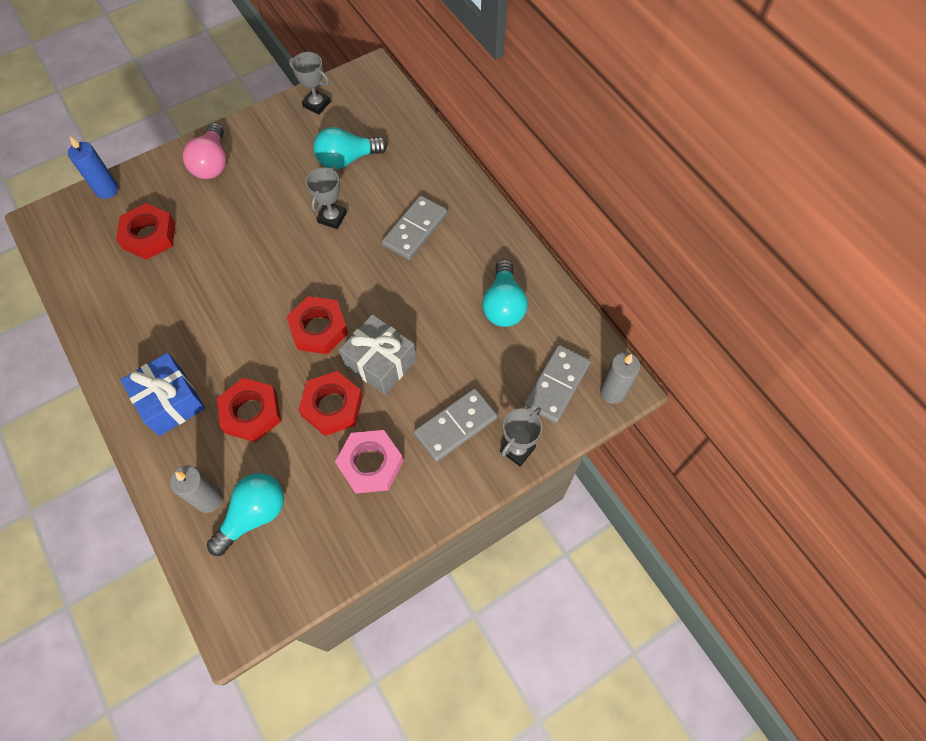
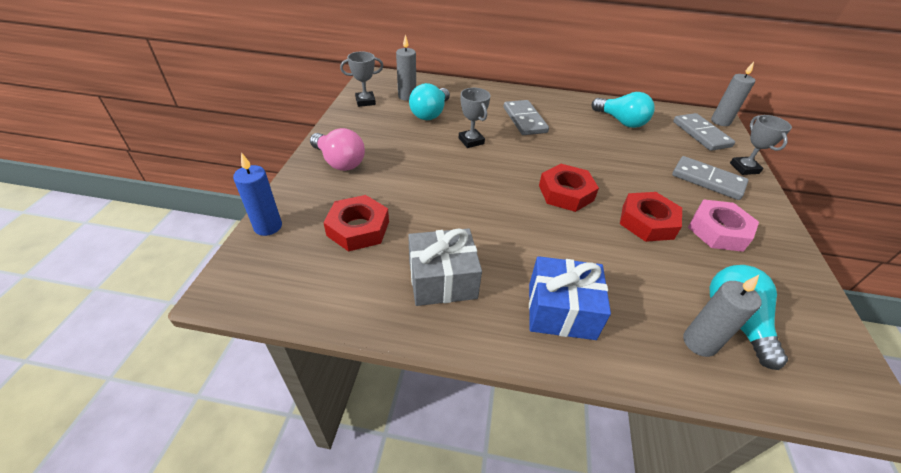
camera: 50 degrees left, 20 degrees down
(251, 413) = (618, 266): red nut -> none
(359, 122) = (407, 96): none -> grey candle
(380, 363) = (624, 183): grey gift -> grey gift (442, 280)
(455, 426) = (707, 180): grey domino -> grey domino turned 60 degrees counterclockwise

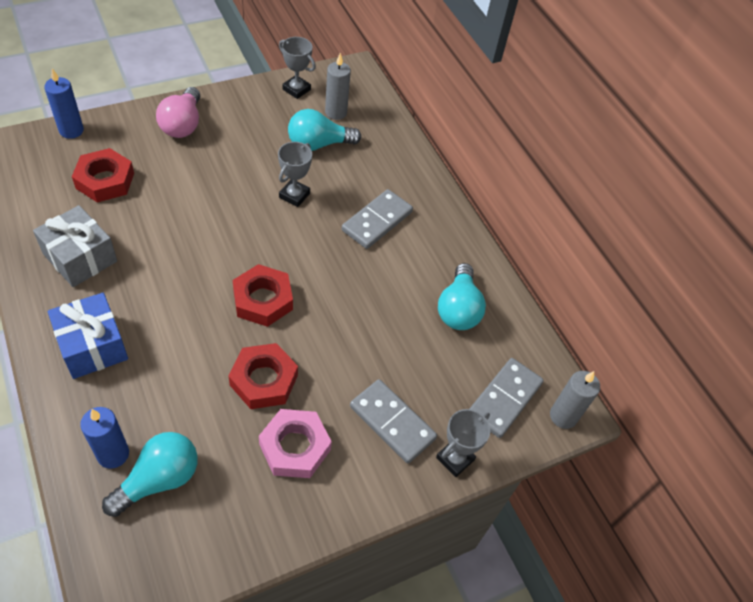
camera: 50 degrees right, 10 degrees up
(699, 342) = (113, 454): grey candle -> blue candle
(707, 180) = (392, 422): grey domino -> grey domino turned 45 degrees counterclockwise

